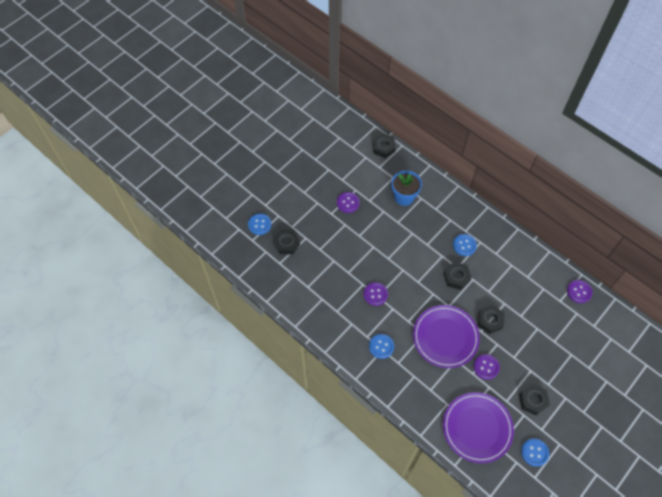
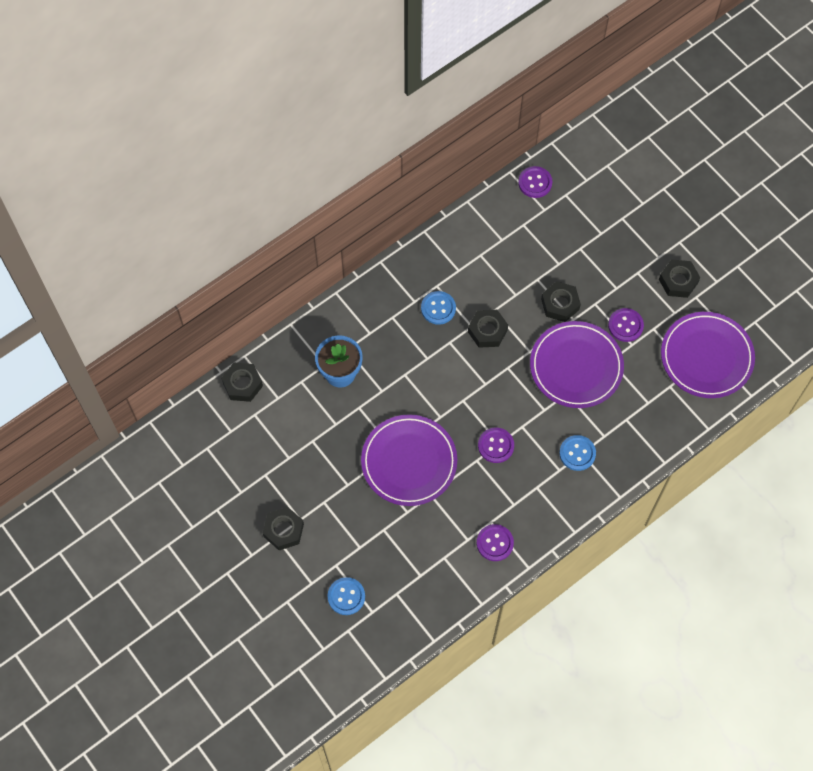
camera: 80 degrees left, 5 degrees up
(286, 244) = (388, 560): black nut -> black nut (283, 530)
(348, 203) = (333, 456): purple button -> purple button (495, 543)
(353, 245) = (409, 462): none -> purple plate
(534, 452) = (745, 297): blue button -> none

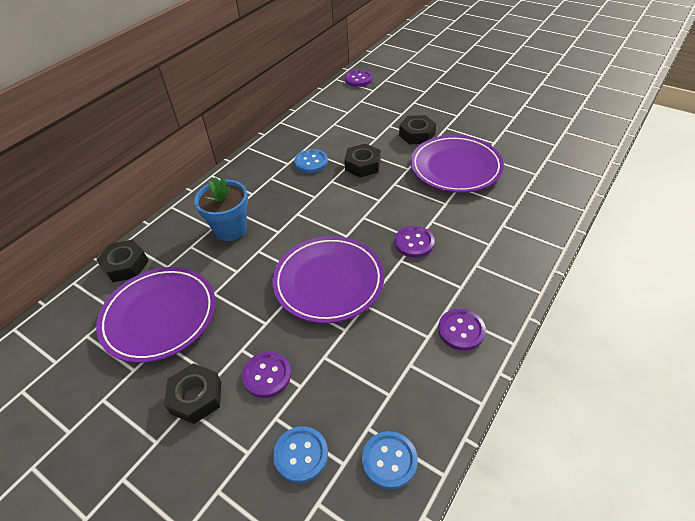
camera: 15 degrees left, 20 degrees down
(577, 453) = (498, 226): blue button -> blue button (389, 460)
(625, 325) = (480, 133): purple button -> purple button (267, 375)
(678, 281) = (503, 100): black nut -> none
(706, 357) = (561, 134): purple plate -> purple plate (159, 316)

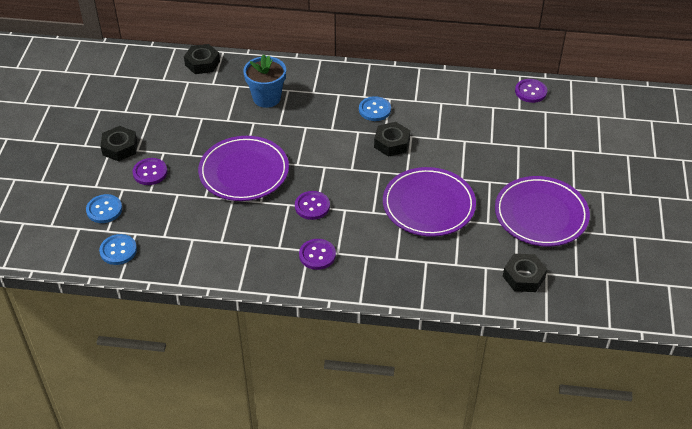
camera: 60 degrees right, 0 degrees up
(159, 316) = (169, 102): purple plate -> purple plate (541, 214)
(417, 134) = (463, 164): black nut -> black nut (523, 277)
(461, 330) = (236, 258): purple button -> purple button (317, 255)

